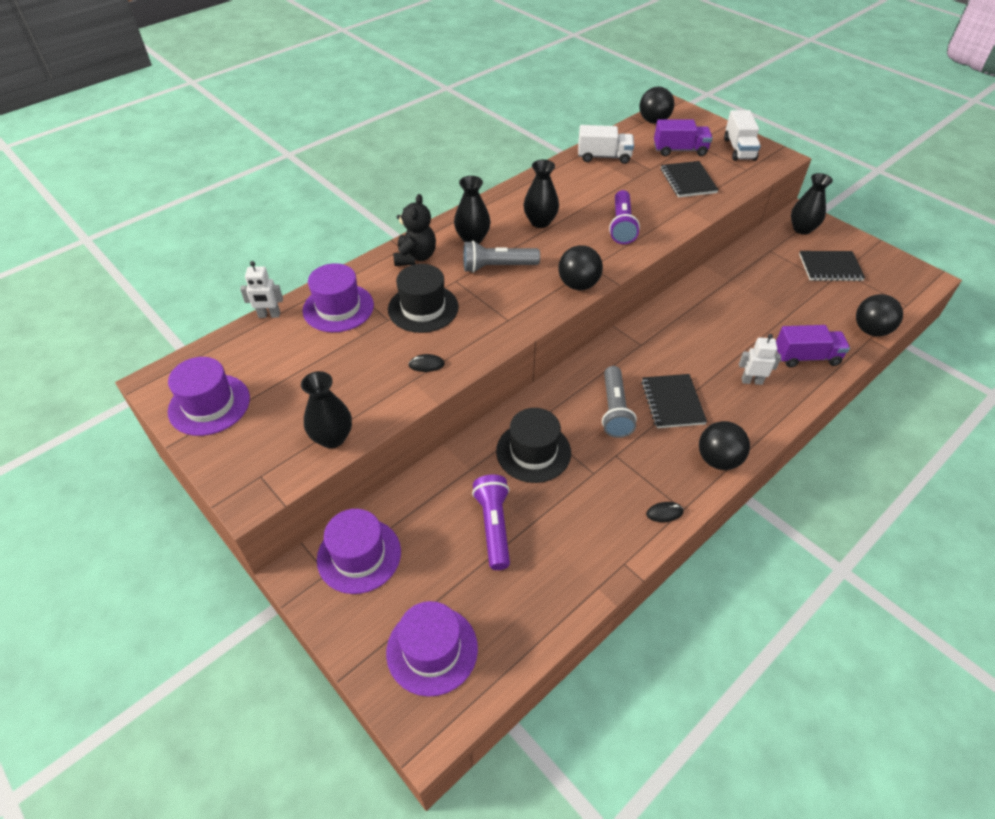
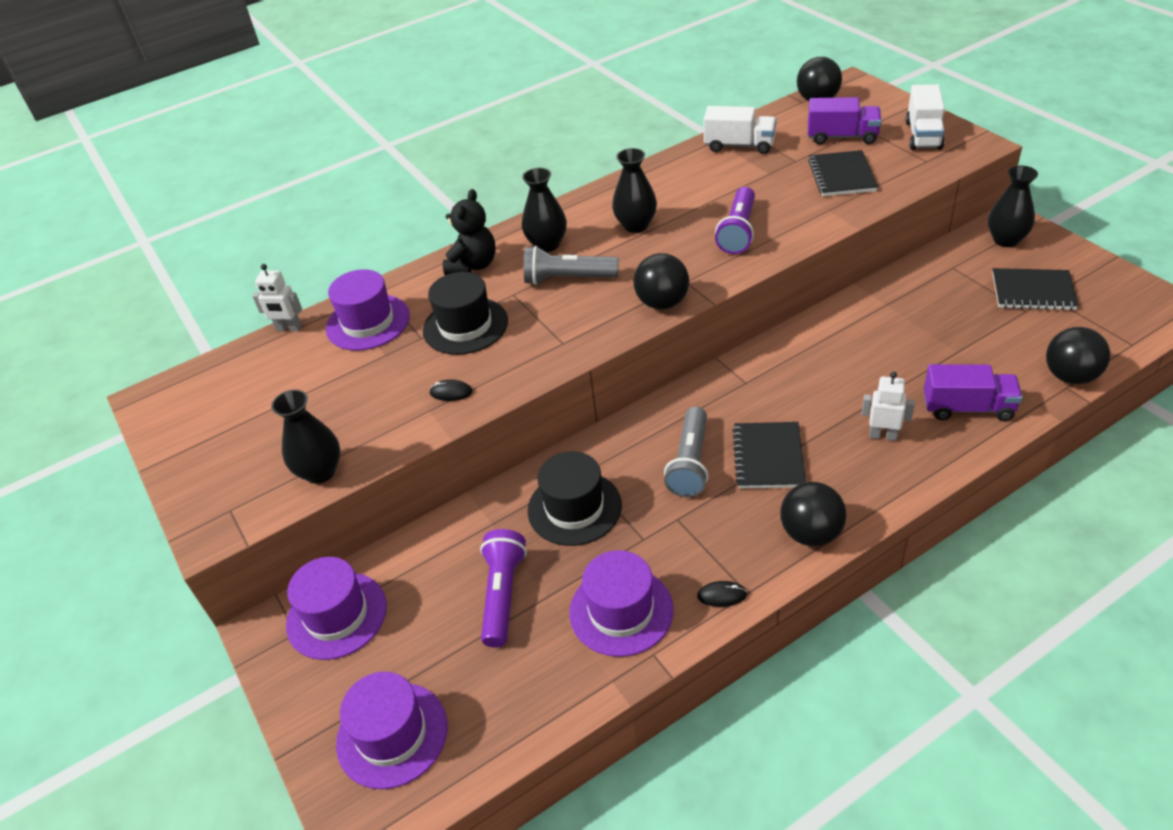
camera: 15 degrees right, 5 degrees down
(209, 404) = (197, 426): purple hat -> purple hat (621, 611)

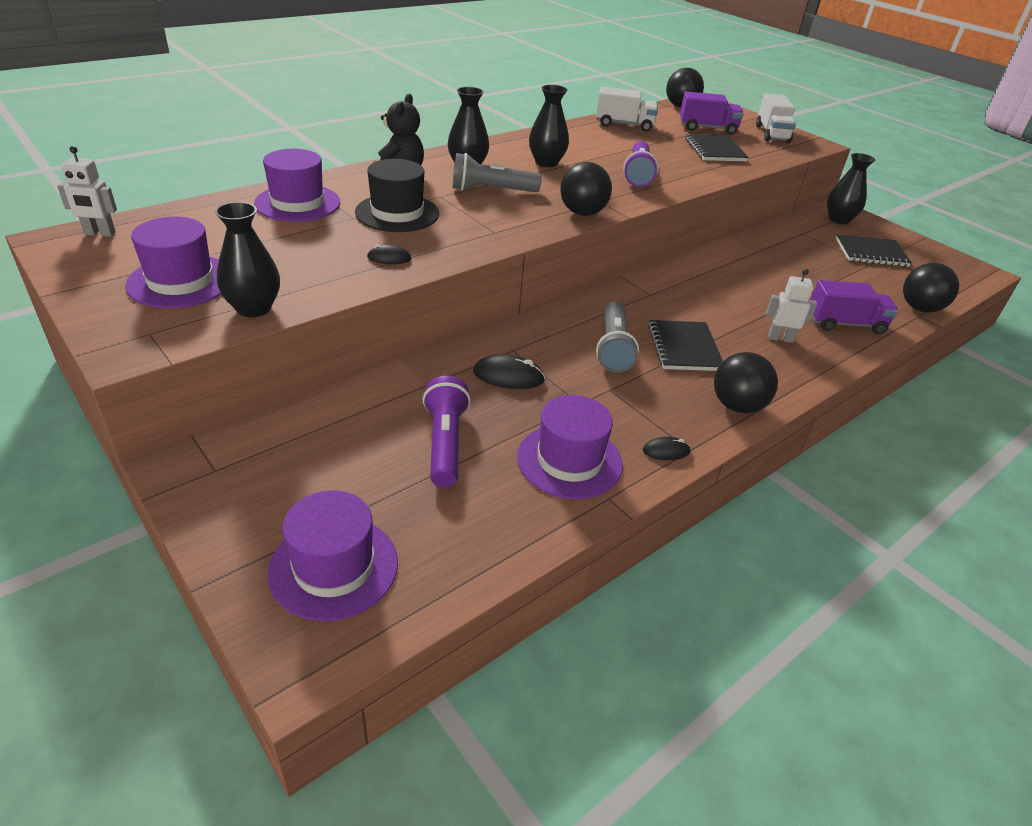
camera: 15 degrees left, 5 degrees down
(289, 328) = (214, 201): white robot -> white robot (100, 233)
(336, 615) = (263, 455): purple hat -> purple hat (181, 281)
(574, 508) = (508, 376): black hat -> black mouse

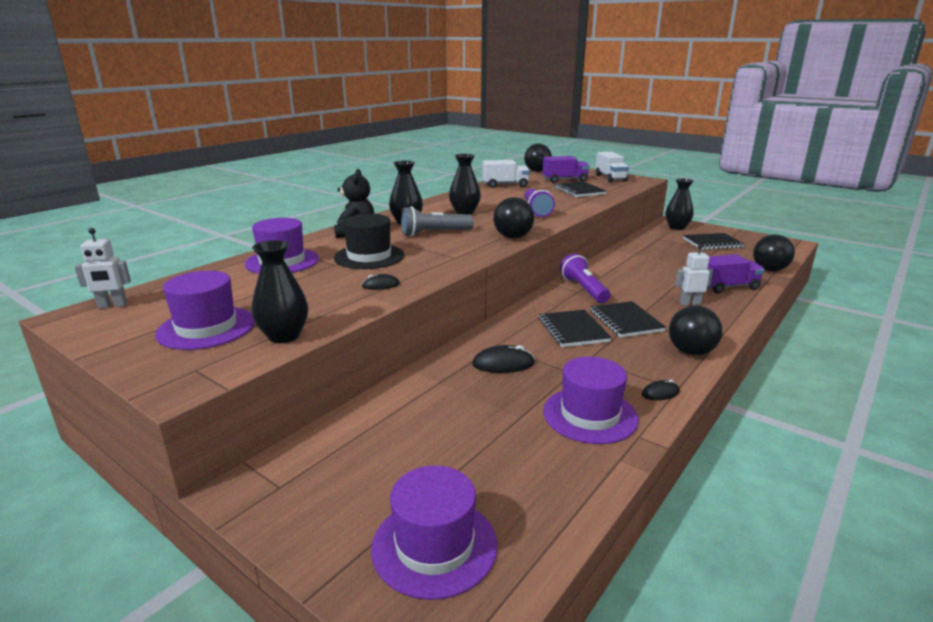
camera: 10 degrees left, 15 degrees down
(445, 443) = (479, 423): purple flashlight -> purple flashlight (584, 289)
(613, 348) = (573, 330): grey flashlight -> black notebook

